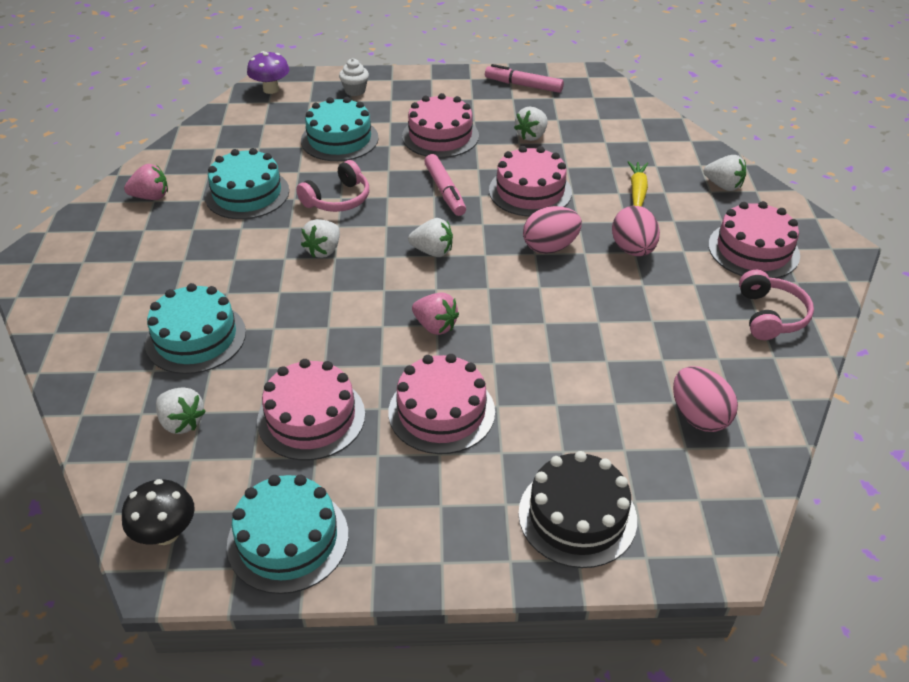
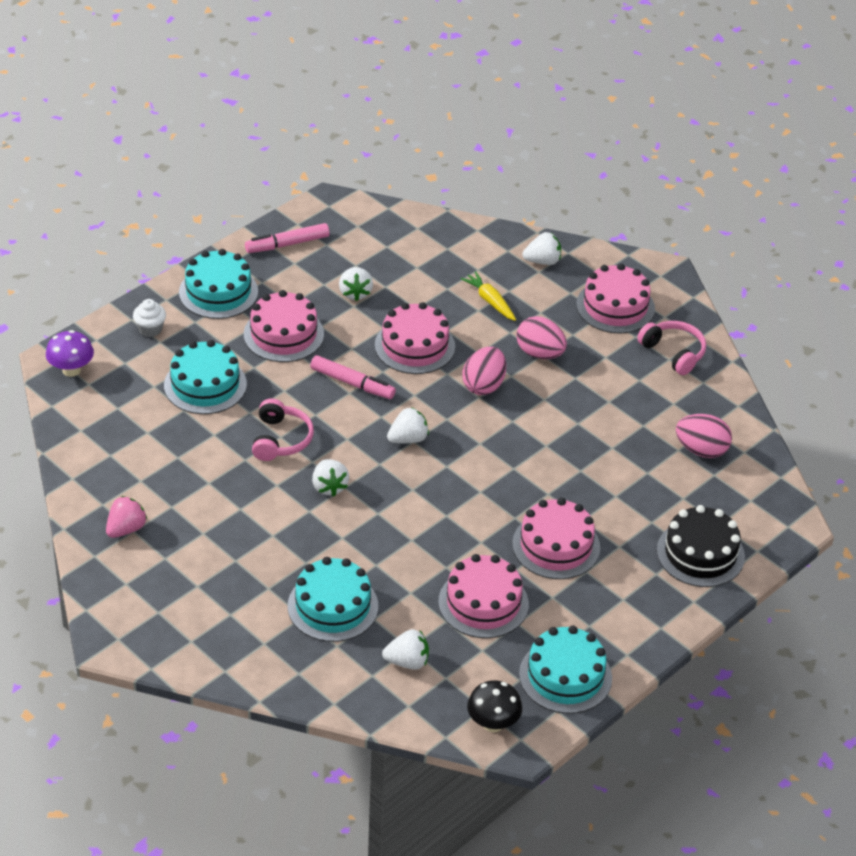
camera: 45 degrees left, 0 degrees up
(247, 194) = (201, 478): turquoise cake -> turquoise cake (218, 292)
(435, 326) = (481, 493): pink strawberry -> none

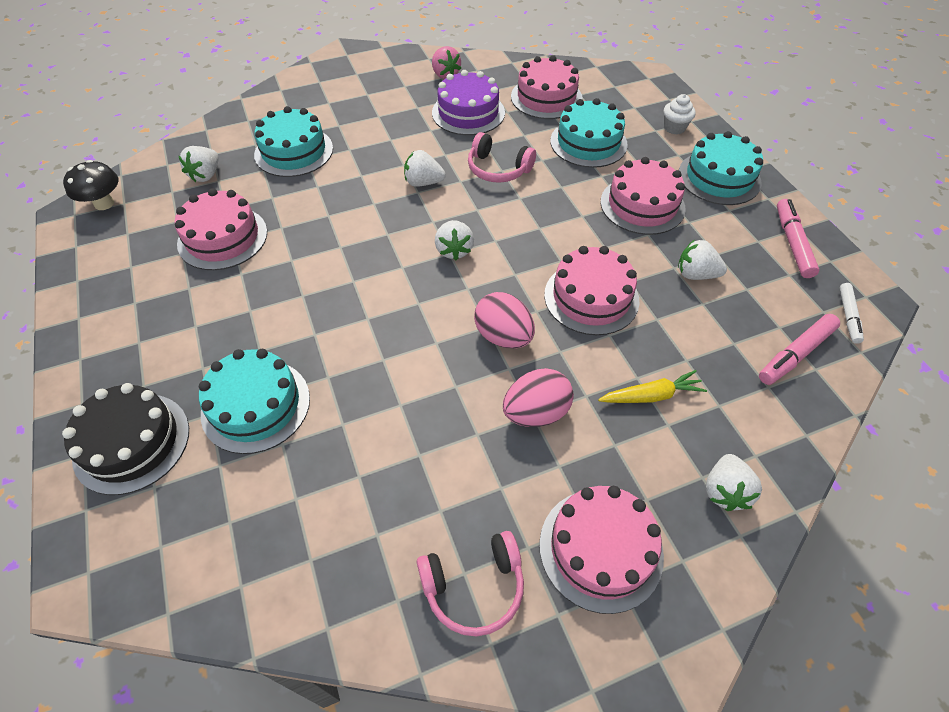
camera: 115 degrees right, 10 degrees up
(71, 370) = (634, 81): purple mushroom -> none
(194, 487) = (468, 112): none -> purple cake
(352, 383) = (552, 233): pink marker -> pink marker (796, 354)
(355, 214) = (848, 316): none -> white marker
(556, 546) = (244, 314): pink cake -> pink cake (546, 97)
(565, 676) = (100, 264): turquoise cake -> turquoise cake (256, 405)
(701, 450) = (277, 527): pink egg -> none

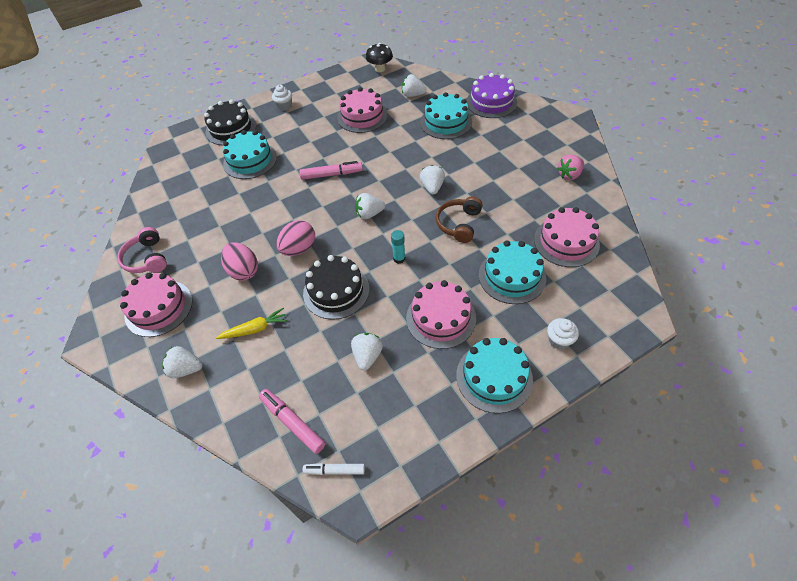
camera: 85 degrees right, 0 degrees up
(117, 345) = (284, 106): none -> white cupcake
(468, 112) = (523, 197): purple cake -> purple cake (491, 102)
(498, 169) = (459, 224): pink headphones -> brown headphones
(545, 229) = (399, 258): none -> turquoise glue stick
(591, 297) = (336, 291): pink cake -> black cake
(651, 395) = (255, 329): yellow carrot -> yellow carrot turned 90 degrees counterclockwise
(792, 243) = (417, 434): pink marker -> pink marker (331, 174)

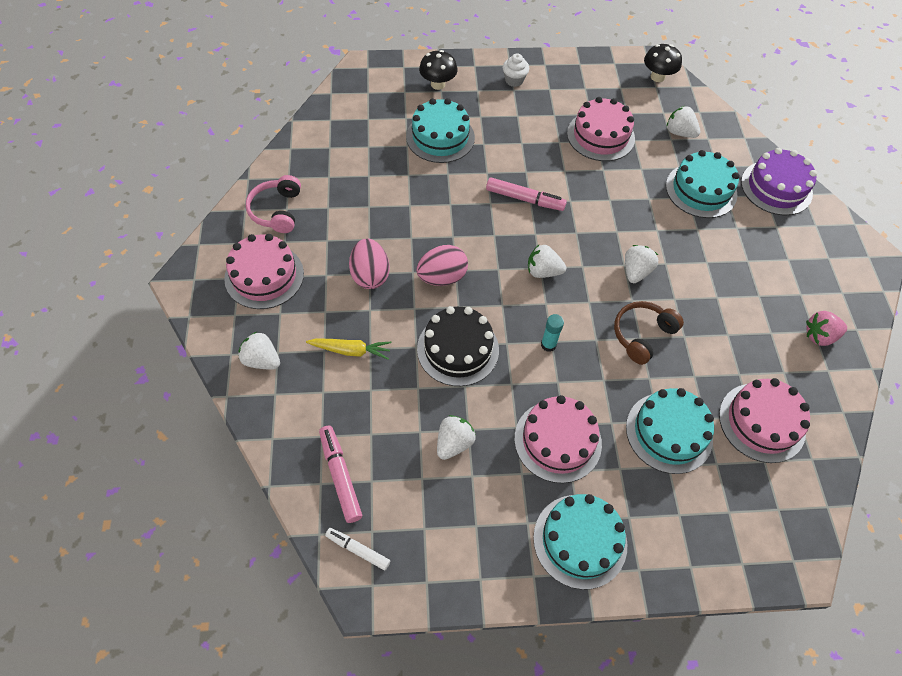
camera: 20 degrees right, 5 degrees up
(231, 129) = (438, 84): black cake -> black mushroom
(559, 340) = (680, 538): white cupcake -> none

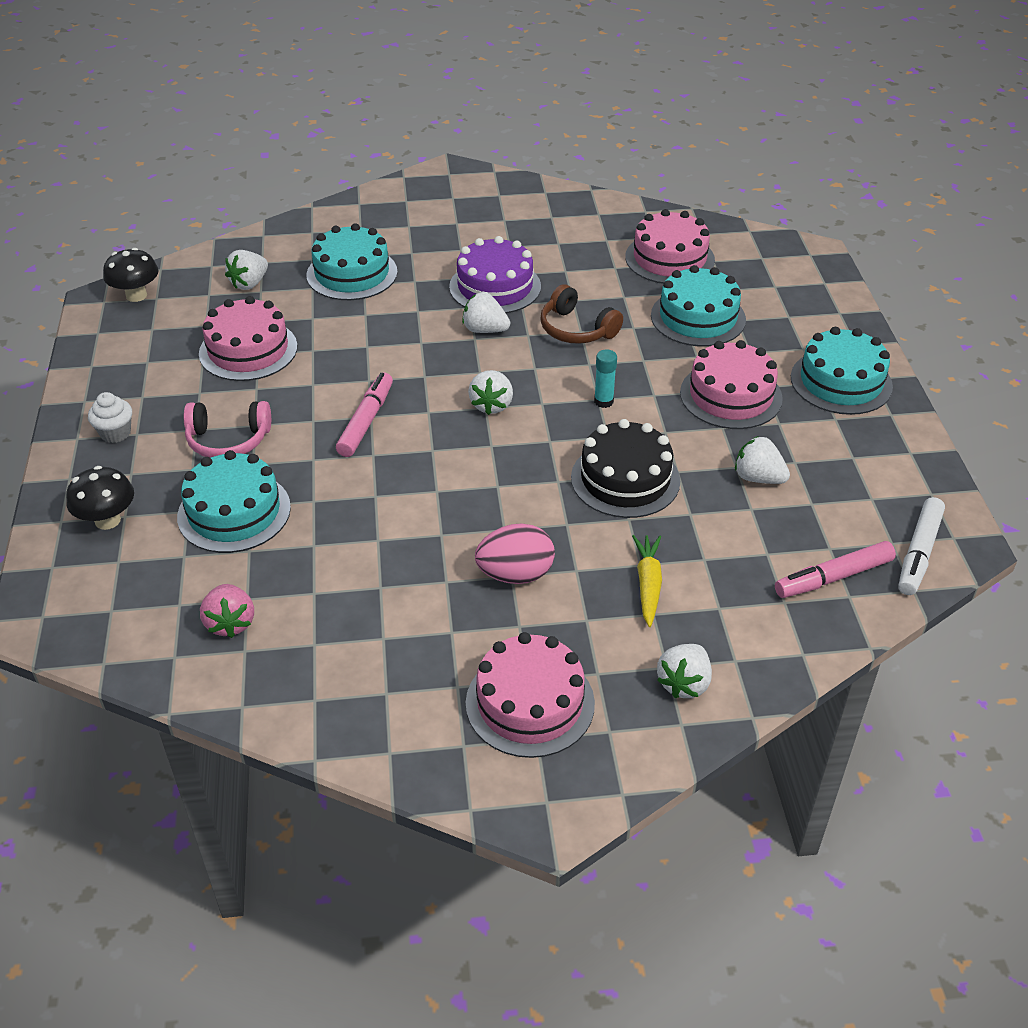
camera: 90 degrees left, 15 degrees down
(276, 211) = (391, 706): pink headphones -> pink headphones (228, 440)
(358, 550) = (919, 553): white marker -> white marker, size x1.51
(442, 277) = (511, 498): pink egg -> none
(776, 187) = (349, 220): purple cake -> purple cake (495, 287)
(819, 336) = (557, 214): pink strawberry -> pink strawberry (230, 623)

